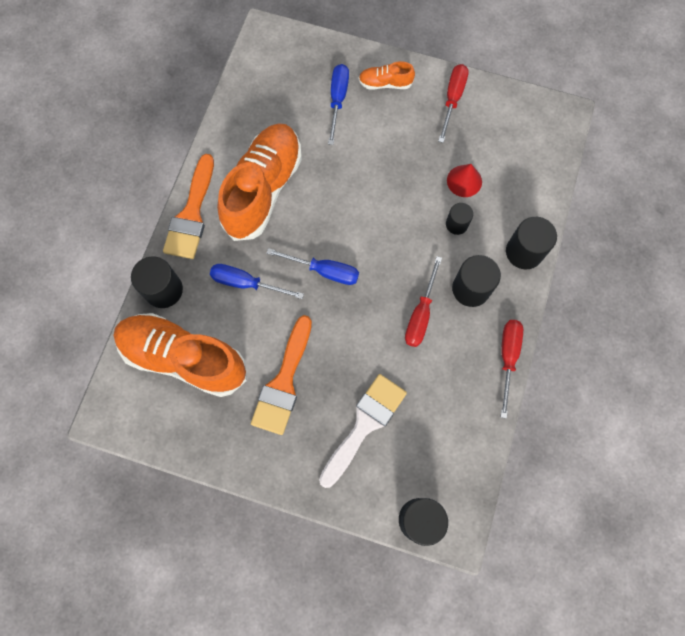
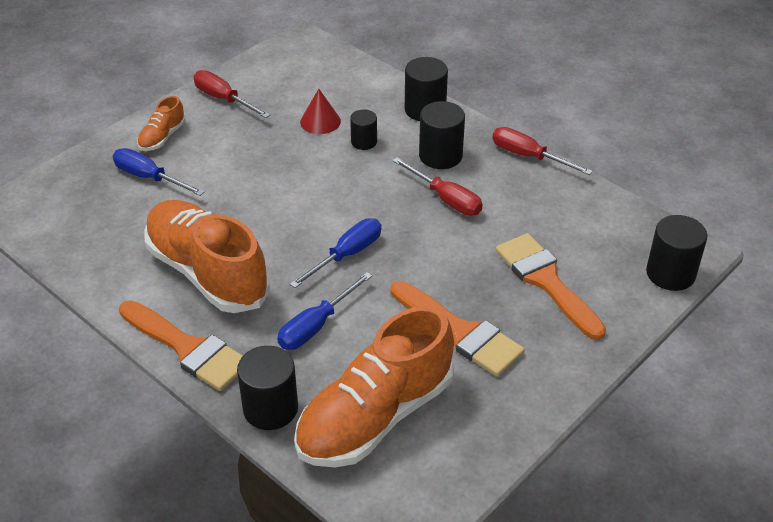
camera: 65 degrees left, 30 degrees down
(364, 424) = (546, 281): white brush -> orange brush

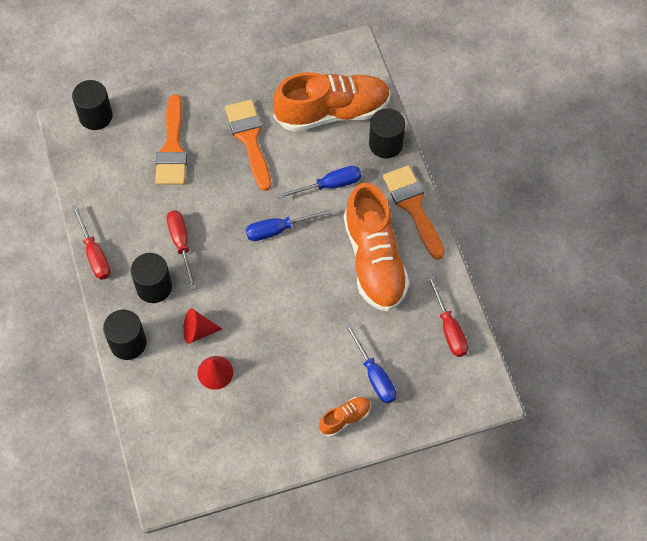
camera: 150 degrees left, 20 degrees up
(224, 99) = (274, 442): red screwdriver -> red screwdriver (449, 328)
(364, 142) = (198, 331): black cylinder -> red cone

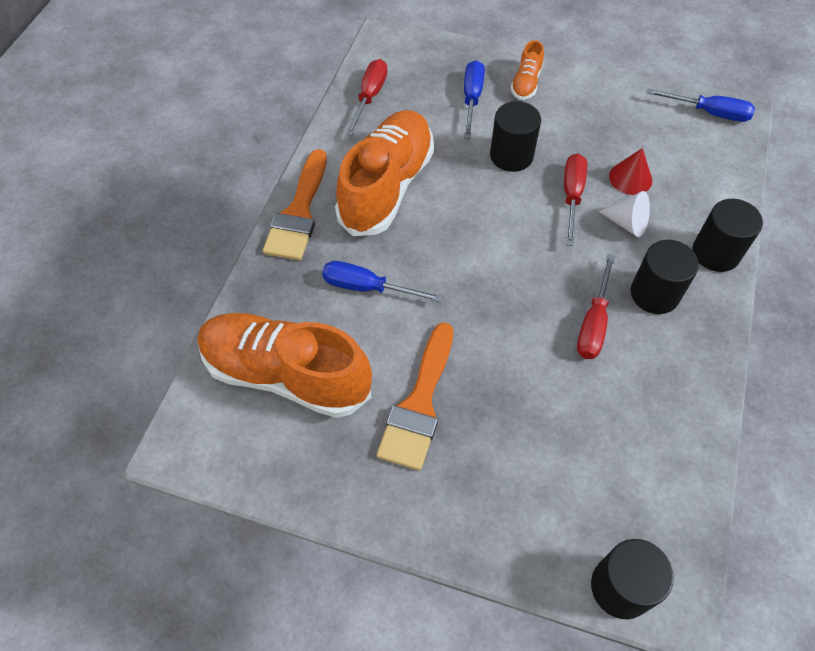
camera: 145 degrees left, 5 degrees down
(94, 254) = (714, 374): red screwdriver -> red screwdriver (571, 196)
(172, 148) = (531, 458): orange brush -> none
(198, 331) = (627, 223): red cone -> white cone
(278, 230) = (466, 274): blue screwdriver -> blue screwdriver (709, 113)
(345, 419) = (526, 83): orange shoe -> orange shoe turned 75 degrees counterclockwise
(385, 144) = (262, 295): black cylinder -> black cylinder (511, 156)

